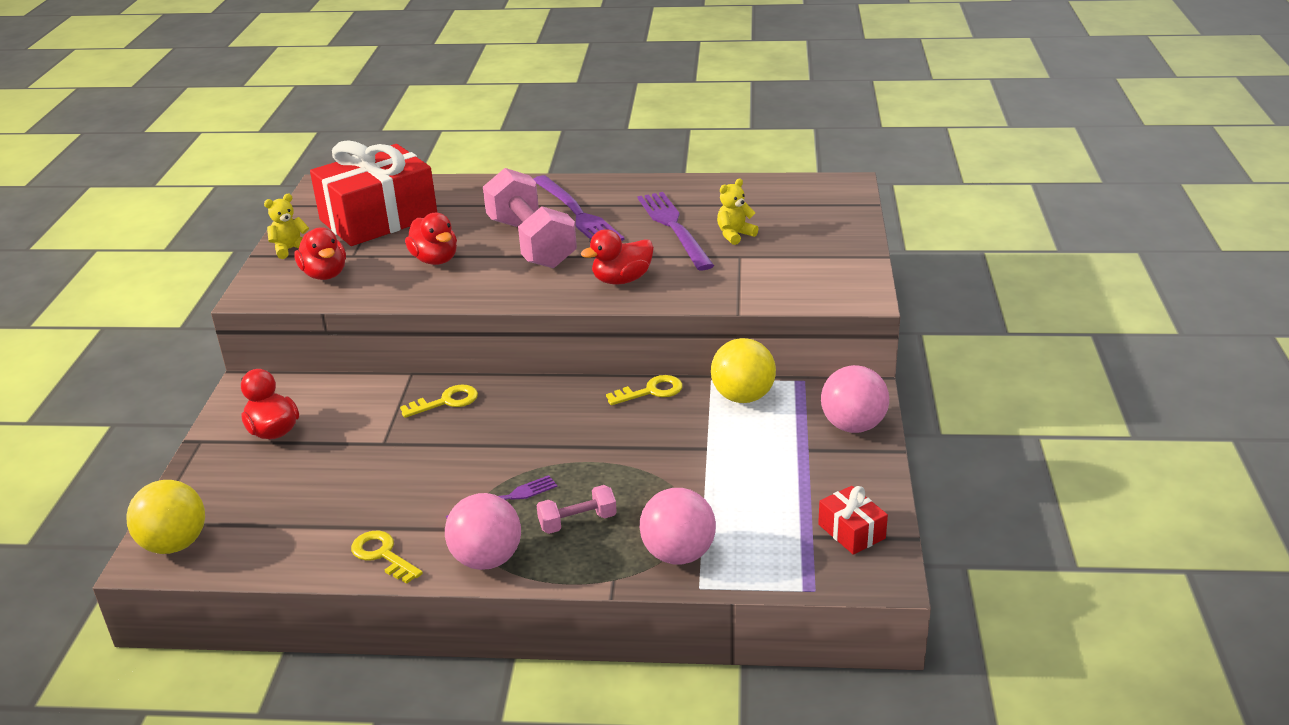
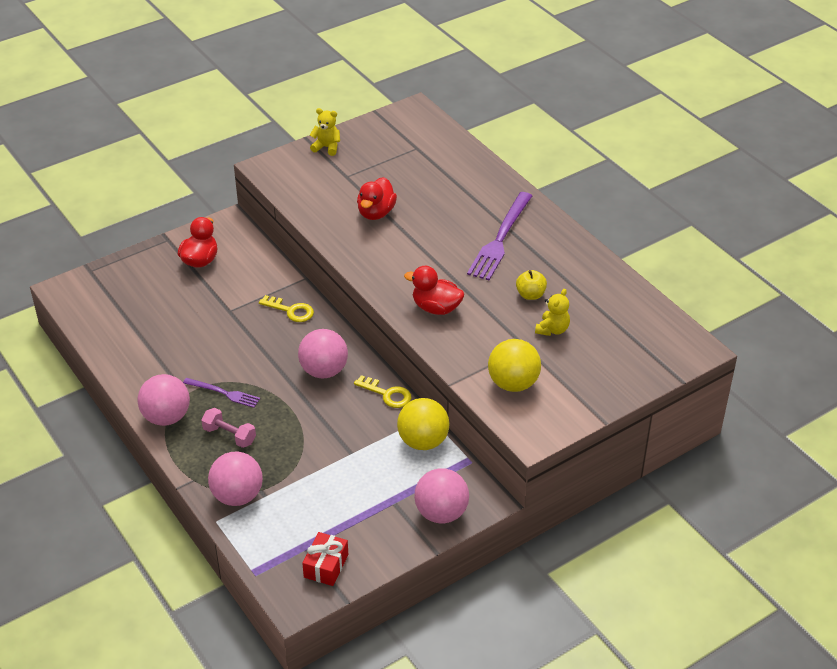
camera: 50 degrees right, 10 degrees up
(175, 544) = (81, 291): yellow ball -> yellow ball (513, 383)
(325, 274) = (313, 180): red duck -> none
(378, 218) = (399, 158): red gift -> none
(382, 555) = (136, 373): yellow key -> none
(531, 243) = (439, 241): pink dumbbell -> none
(565, 417) = (324, 371): none -> pink ball
(674, 228) = (530, 295): purple fork -> yellow apple
(735, 235) = (552, 329): yellow teddy bear -> yellow teddy bear turned 105 degrees clockwise

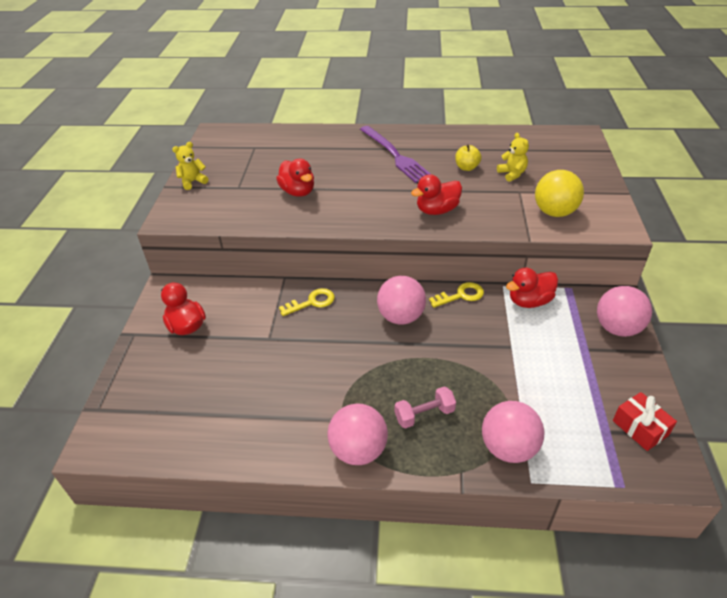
camera: 50 degrees left, 0 degrees up
(224, 393) = (366, 392): purple fork -> none
(423, 441) = (529, 301): yellow ball -> red duck

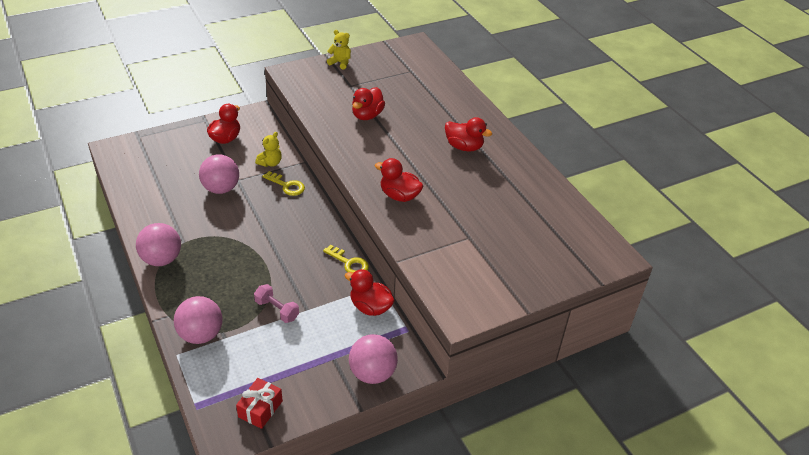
camera: 55 degrees right, 0 degrees up
(395, 155) = (464, 147): purple fork -> red duck
(401, 317) = (301, 237): pink ball -> pink ball (221, 189)
(424, 414) = (209, 281): pink dumbbell -> pink dumbbell (277, 310)
(466, 168) = (481, 194): yellow apple -> none
(512, 174) = (494, 225): yellow teddy bear -> yellow teddy bear (270, 163)
(554, 212) = (452, 267): yellow ball -> none

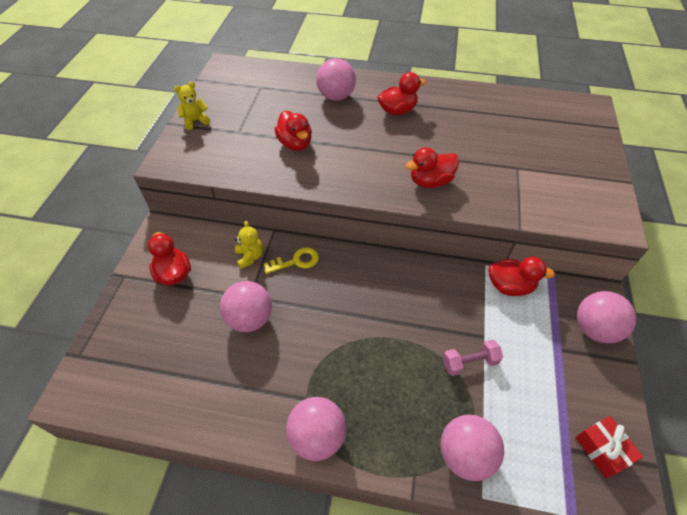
camera: 50 degrees left, 10 degrees up
(349, 263) = (442, 271): yellow key -> none
(370, 307) = (509, 286): red duck -> red duck turned 150 degrees counterclockwise
(443, 110) = (336, 97): none -> pink ball

